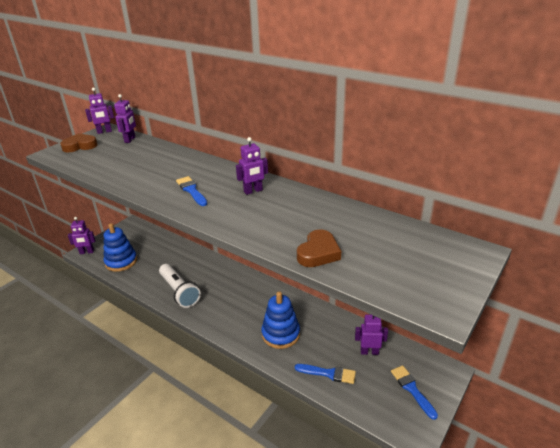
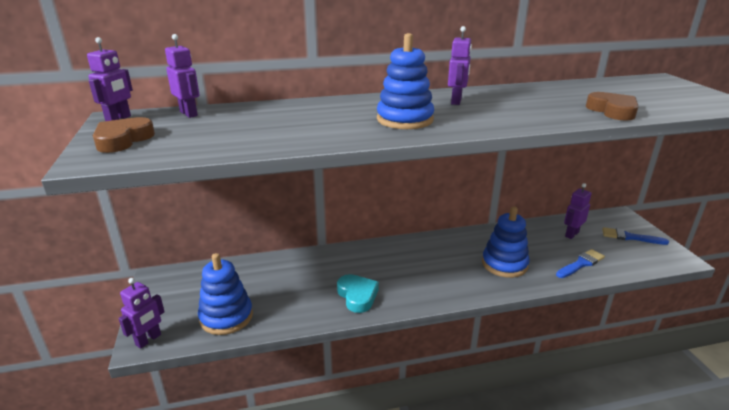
camera: 50 degrees left, 5 degrees down
(179, 291) = (357, 296): white flashlight -> turquoise heart
(191, 190) = (405, 119): blue brush -> blue stacking toy

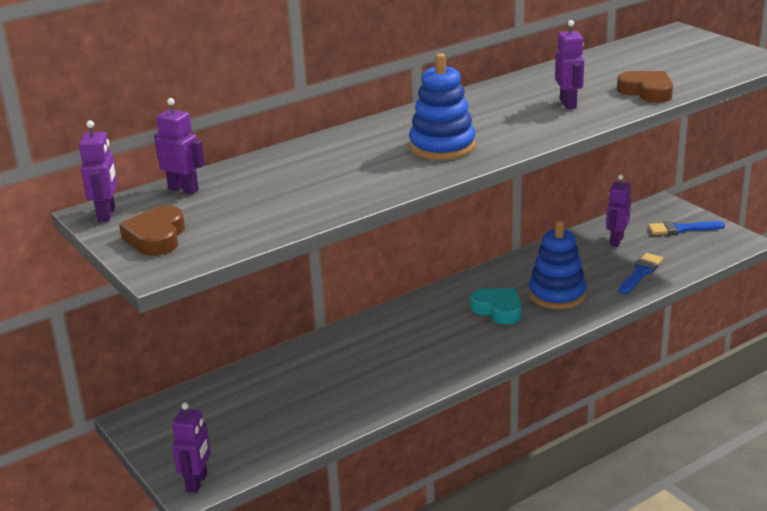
camera: 20 degrees left, 0 degrees up
(226, 317) = (270, 435): blue stacking toy -> none
(357, 296) = (410, 372): turquoise heart -> turquoise heart (498, 309)
(456, 101) = (477, 110): purple robot -> purple robot (568, 104)

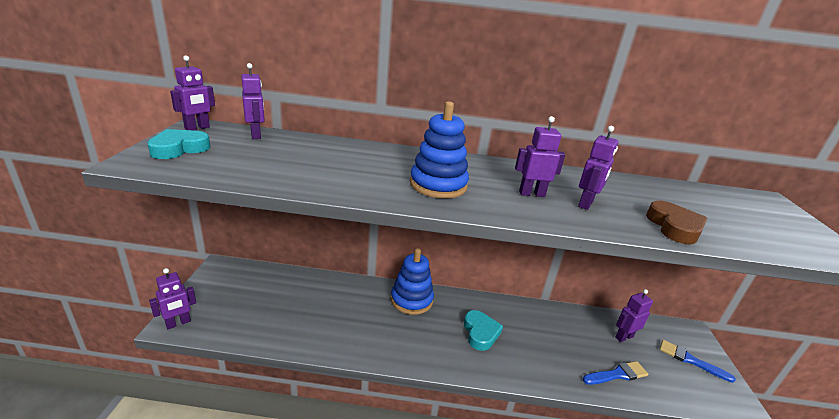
camera: 35 degrees right, 0 degrees up
(156, 237) = (179, 149): brown heart -> turquoise heart
(520, 116) = (531, 194): none -> purple robot
(557, 294) = (533, 349): blue stacking toy -> blue stacking toy (411, 300)

